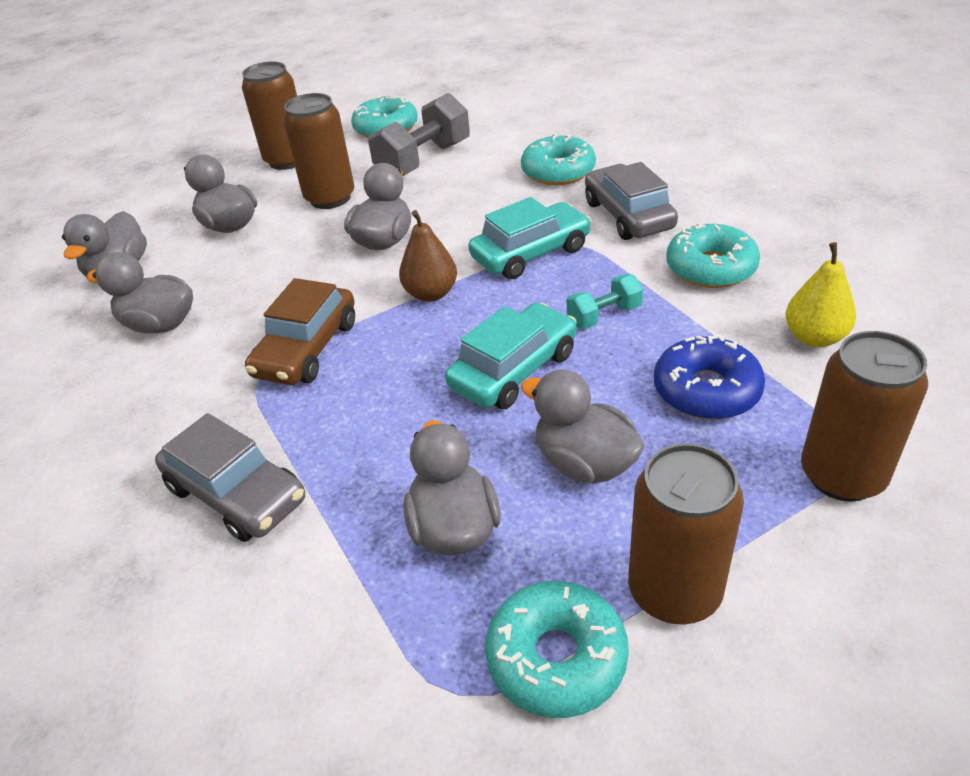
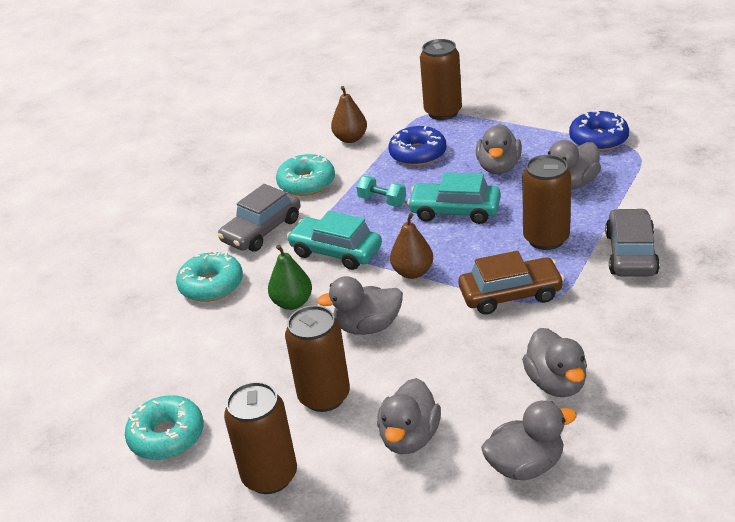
camera: 120 degrees left, 5 degrees down
(424, 161) = (226, 371): grey dumbbell -> none
(474, 208) = (292, 303): none -> green pear
(556, 657) = (598, 139): turquoise donut -> blue donut
(674, 591) = (542, 127): brown can -> brown can (546, 239)
(814, 337) = (350, 138): yellow pear -> brown pear

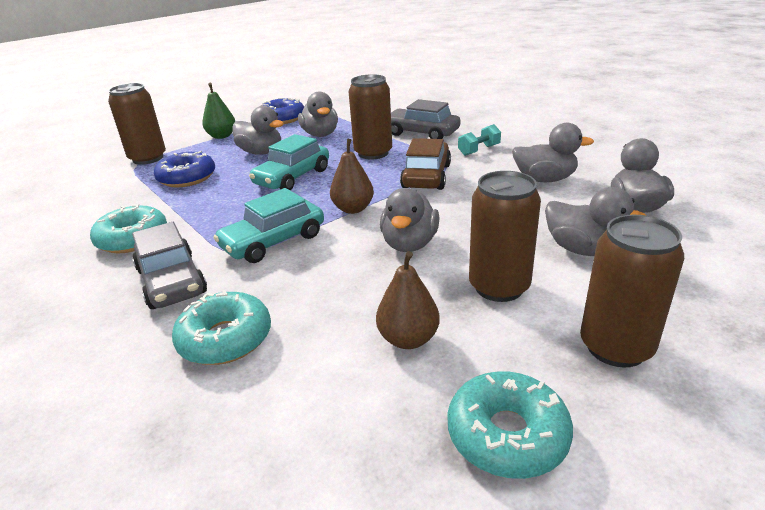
camera: 70 degrees left, 5 degrees down
(292, 303) = (327, 282): green pear -> green pear (222, 136)
(350, 138) = (104, 203): brown pear -> brown pear (408, 339)
(382, 201) = (229, 205): turquoise dumbbell -> turquoise dumbbell (479, 150)

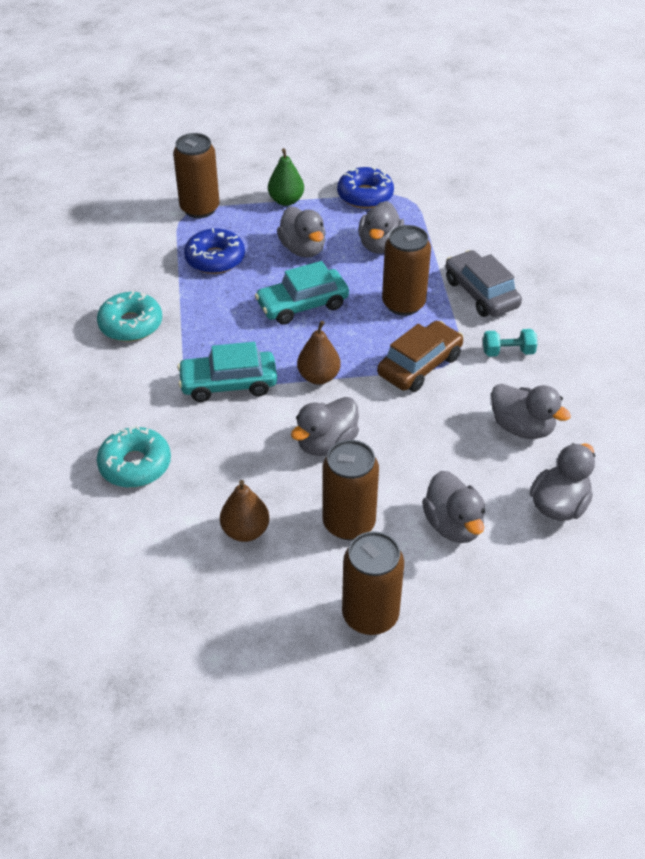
camera: 30 degrees right, 15 degrees up
(172, 281) = (133, 390): grey car -> none
(507, 435) = (240, 628): turquoise donut -> none

